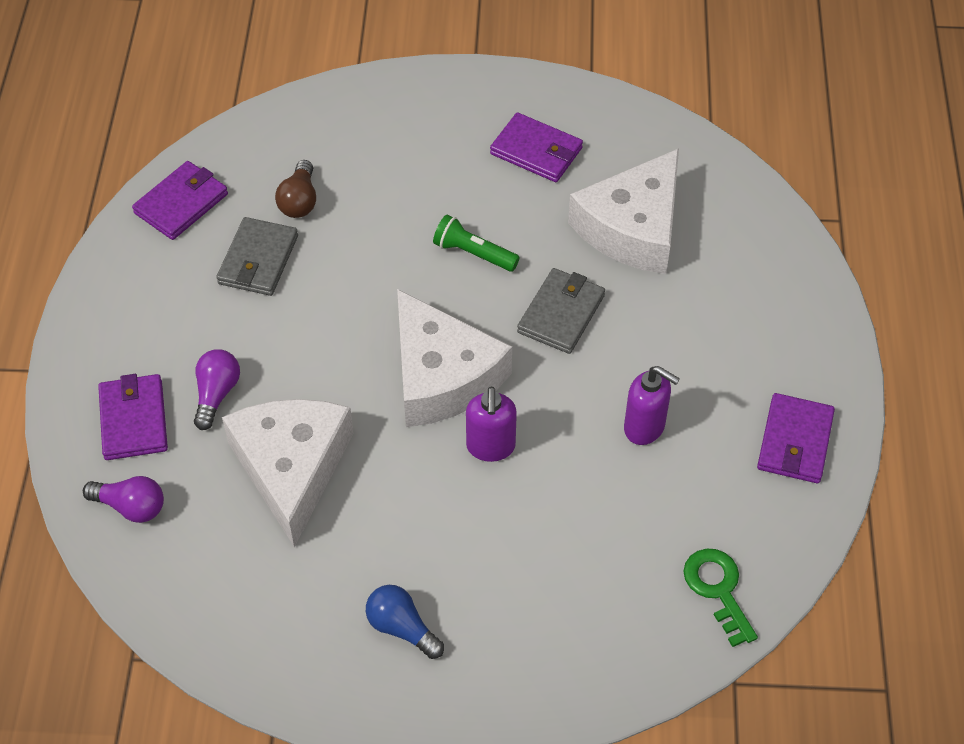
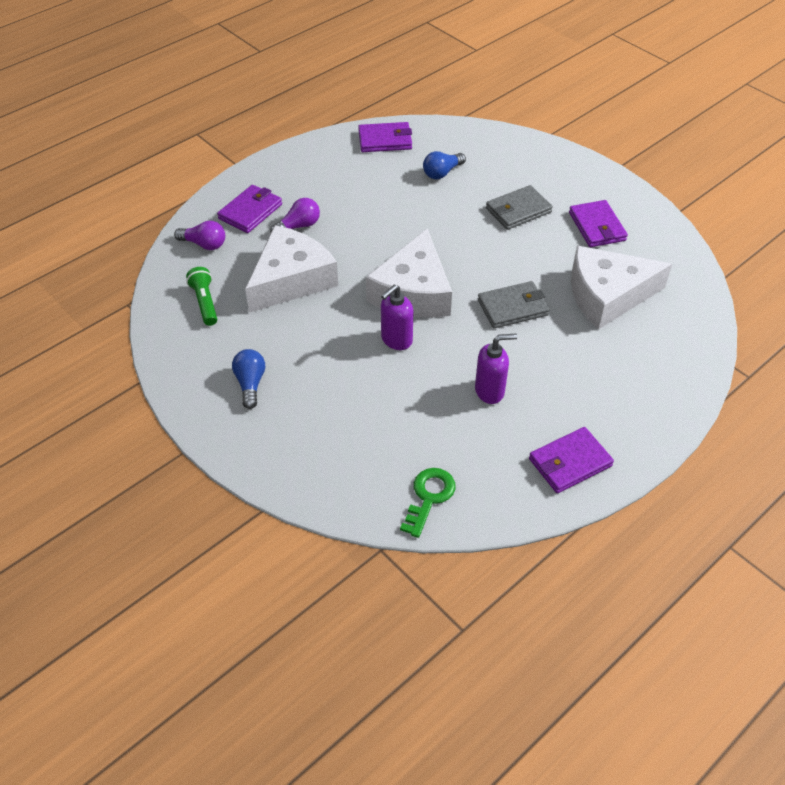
camera: 45 degrees right, 5 degrees down
(131, 506) = (204, 244): purple light bulb -> purple light bulb turned 45 degrees counterclockwise
(258, 260) = (390, 185): grey wallet -> grey wallet (518, 210)
(299, 201) = (442, 173): brown light bulb -> blue light bulb
(473, 253) = (501, 250): green flashlight -> green flashlight (205, 302)
(644, 427) = (490, 391): purple soap dispenser -> purple soap dispenser turned 90 degrees counterclockwise

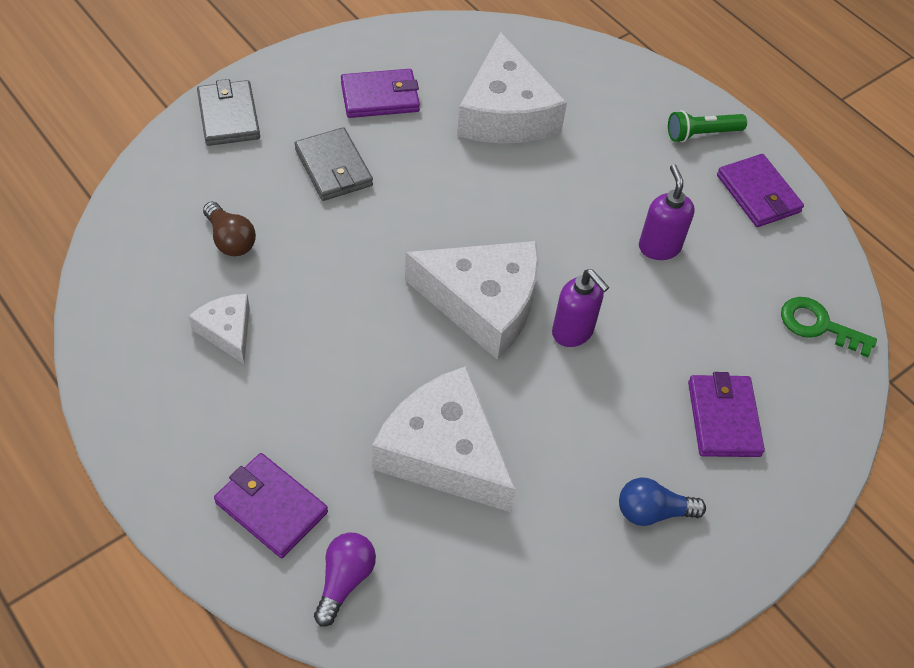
camera: 90 degrees left, 5 degrees up
(205, 302) = (485, 576): green flashlight -> green flashlight (701, 134)
(298, 226) = (321, 437): purple light bulb -> none
(371, 180) = (227, 331): none -> white cheese
(385, 140) = (126, 302): purple wallet -> purple wallet (723, 418)
(442, 173) = (230, 240): blue light bulb -> brown light bulb
(513, 307) = (520, 203): grey wallet -> grey wallet (228, 116)

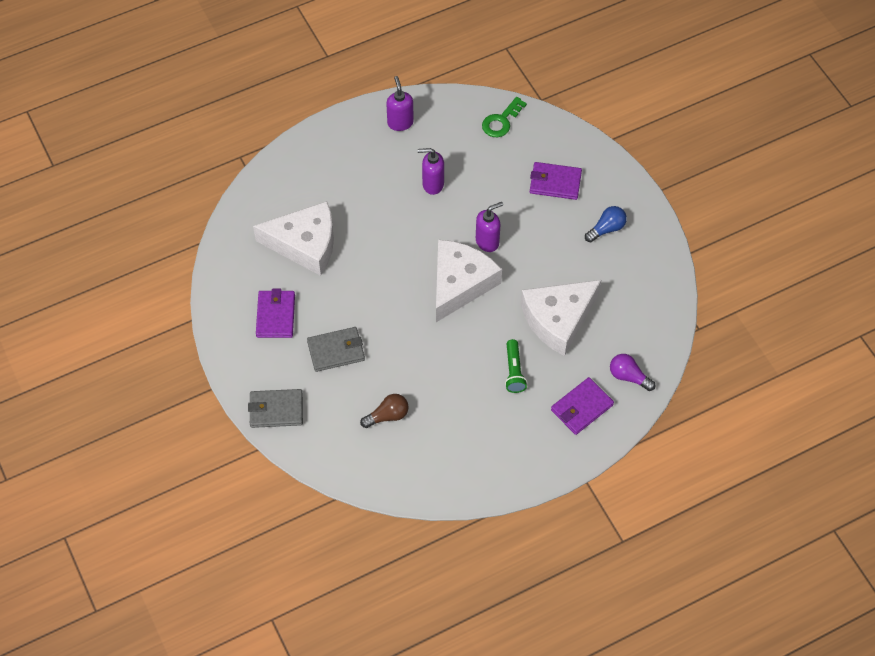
camera: 75 degrees left, 5 degrees up
(227, 331) = (459, 422): white cheese -> none
(652, 512) = (606, 229): blue light bulb -> blue light bulb turned 135 degrees counterclockwise
(701, 134) = (345, 139): green flashlight -> green flashlight (514, 371)
(758, 194) = (400, 122): purple wallet -> purple soap dispenser

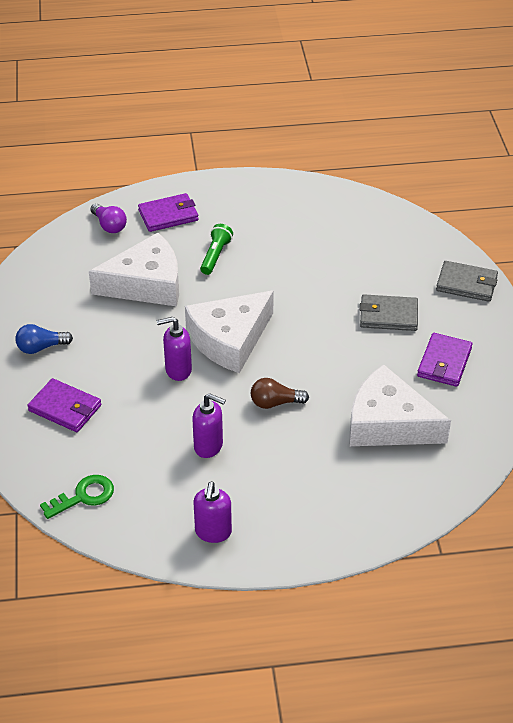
camera: 160 degrees left, 15 degrees down
(387, 416) = (356, 253): brown light bulb -> brown light bulb (275, 403)

